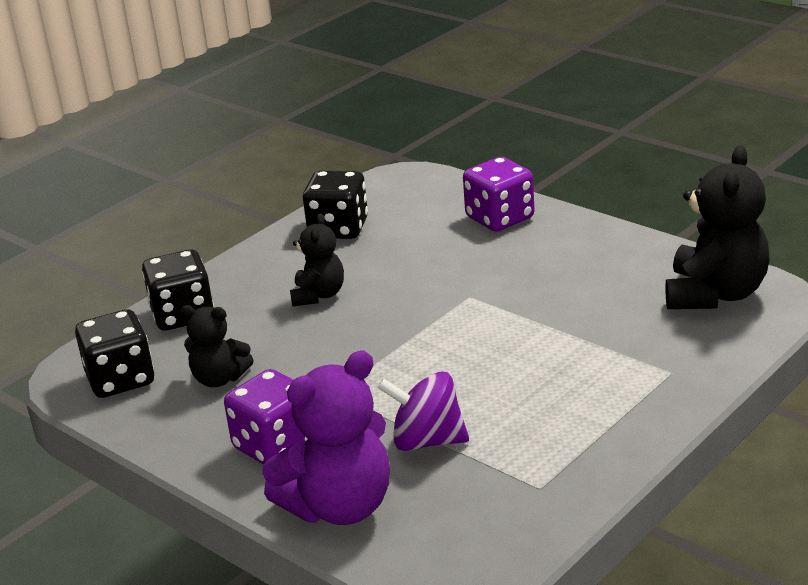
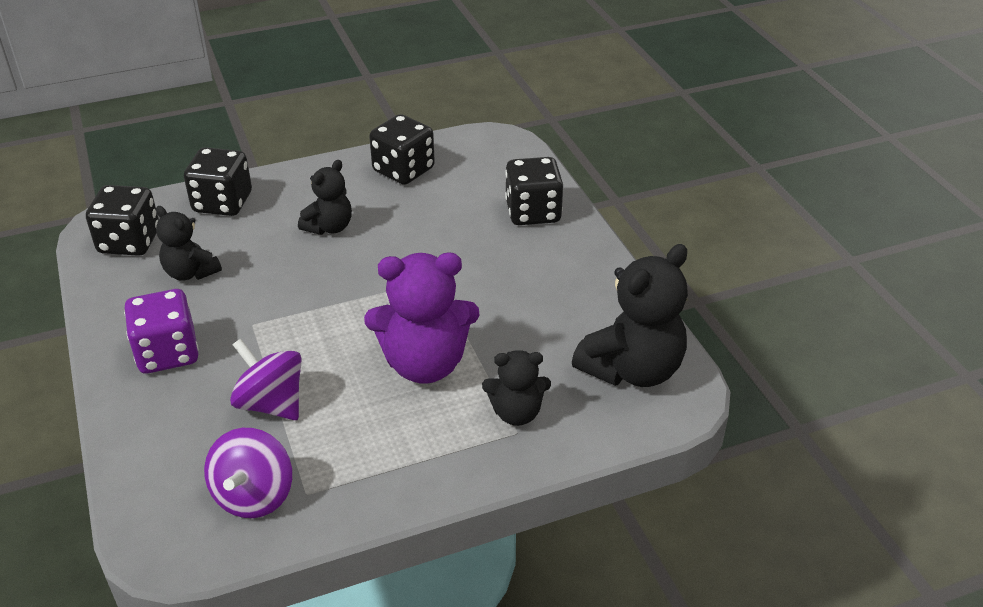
camera: 25 degrees right, 10 degrees up
(340, 506) = (155, 432): purple teddy bear -> purple teddy bear (425, 364)
(494, 509) = (254, 495): none -> purple spinning top
(500, 218) = (533, 212): purple dice -> black dice
(654, 360) = (516, 413): none -> black teddy bear

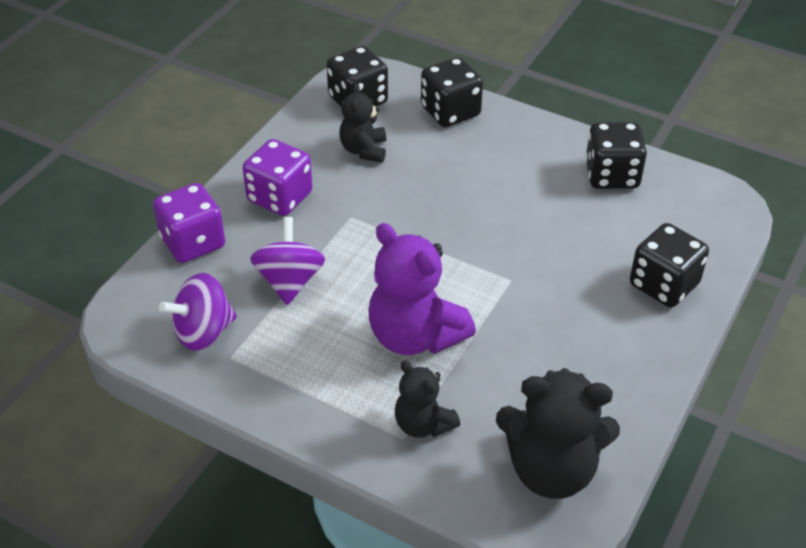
camera: 50 degrees right, 5 degrees up
(138, 441) = (193, 242): none -> purple dice
(329, 227) = (494, 182): black teddy bear -> none

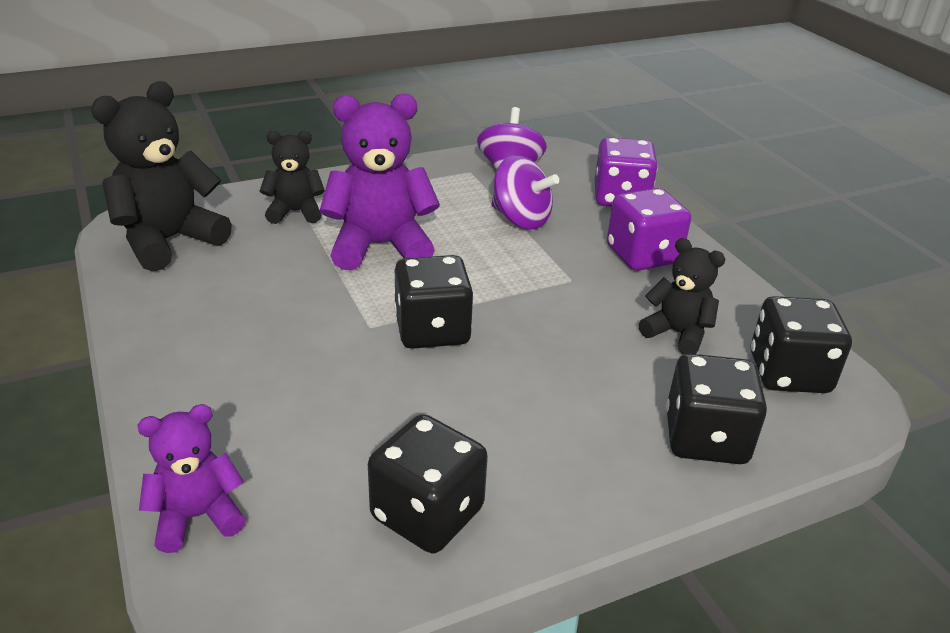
camera: 125 degrees right, 10 degrees down
(663, 285) = (214, 426): black dice -> black dice (432, 330)
(712, 246) = (197, 517): none -> purple teddy bear

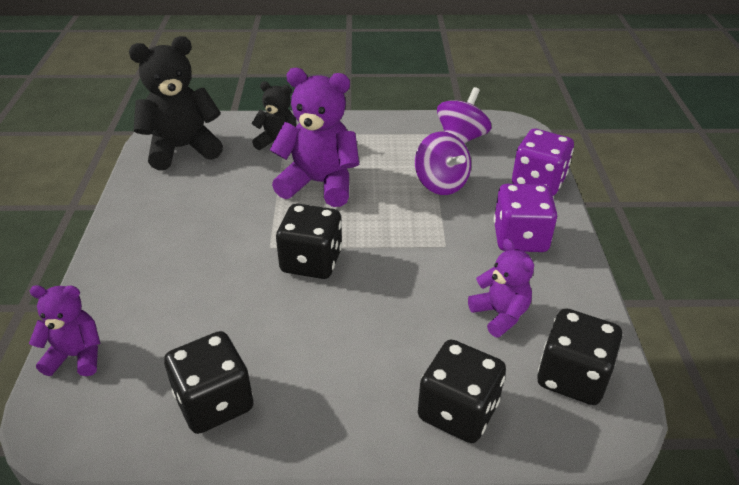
camera: 25 degrees right, 5 degrees up
(677, 333) = (500, 314): black teddy bear -> purple teddy bear

